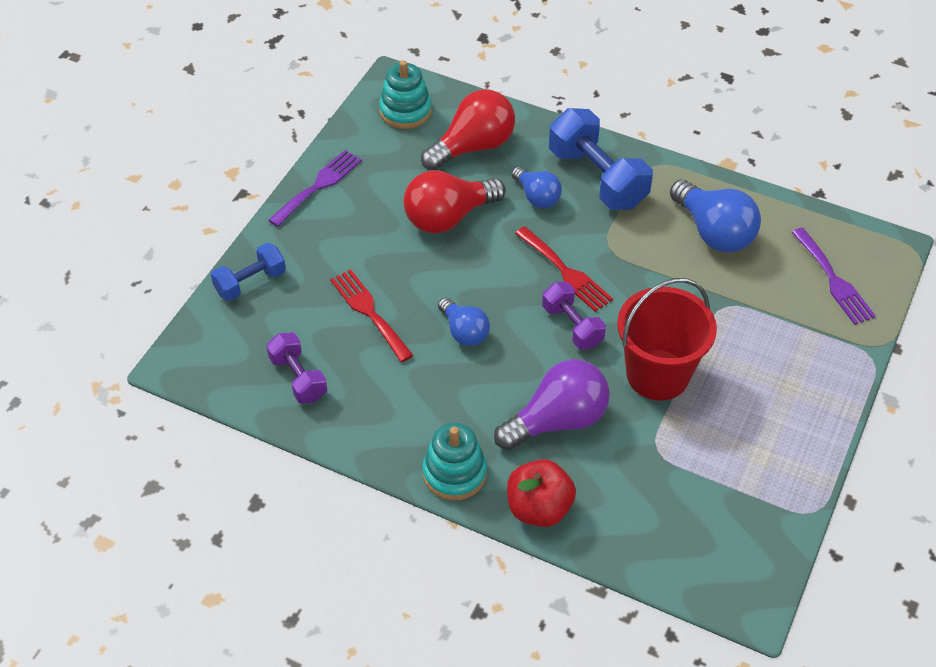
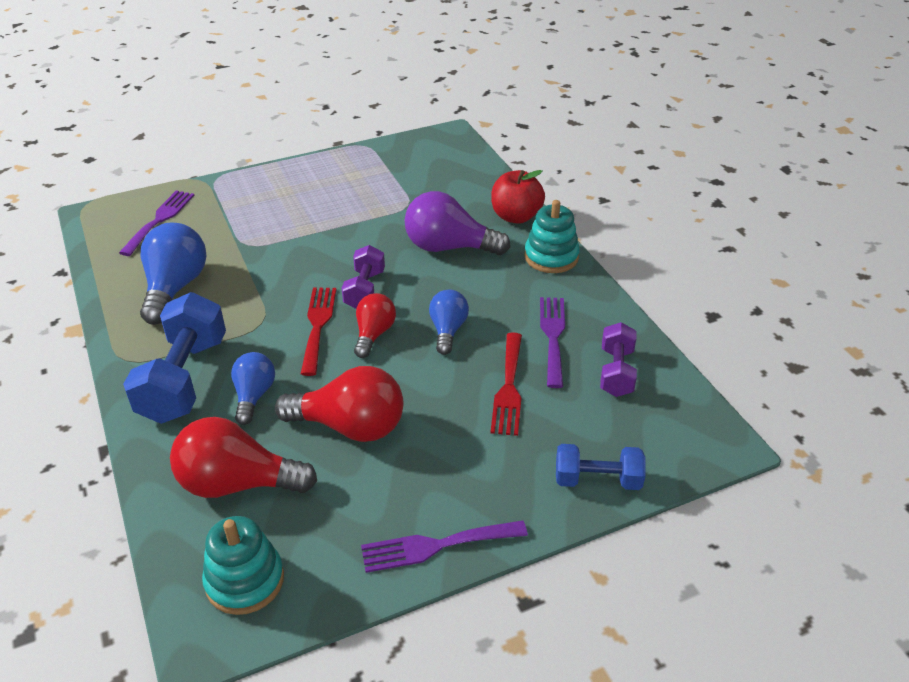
camera: 140 degrees left, 10 degrees down
(376, 380) = (553, 336): none -> purple fork
(515, 292) = (374, 334): none -> red light bulb
(657, 374) = (351, 235): red bucket -> none

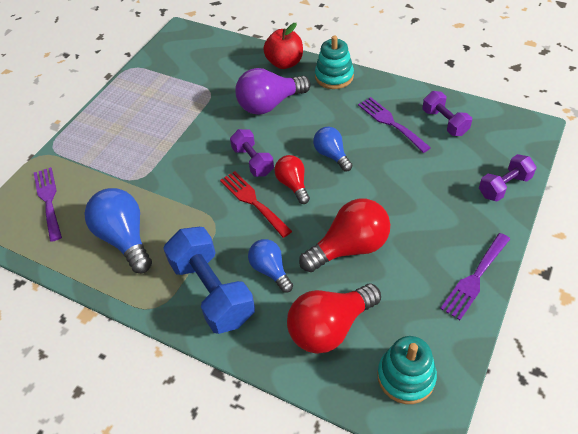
camera: 35 degrees left, 10 degrees up
(509, 388) = (404, 167): red fork -> none
(597, 480) = (504, 186): blue dumbbell -> purple dumbbell

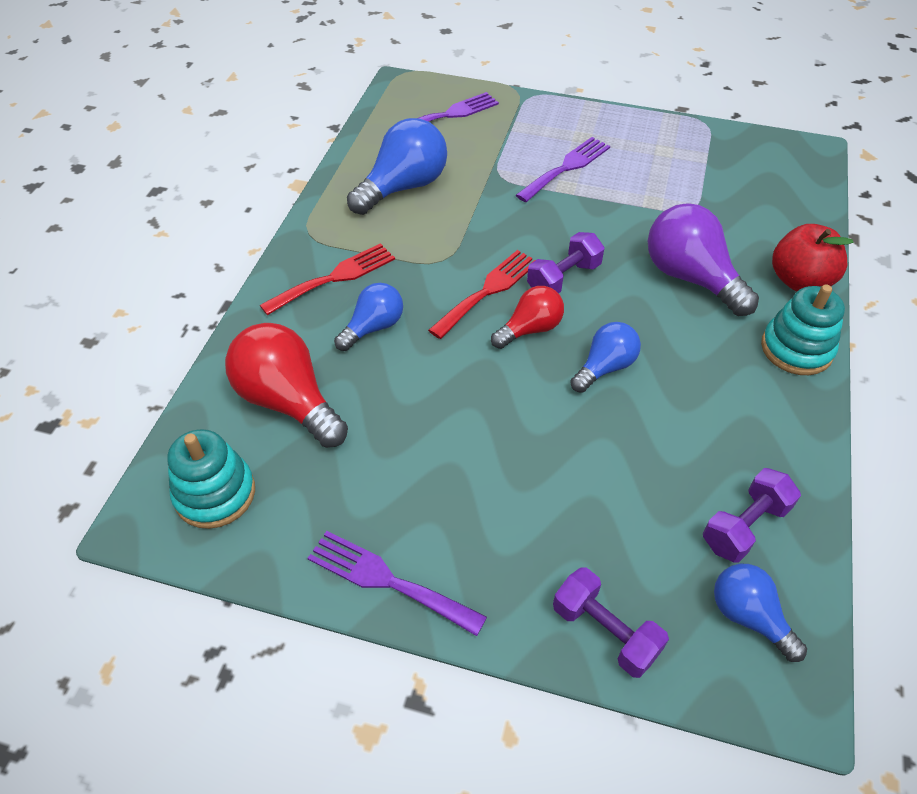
camera: 75 degrees right, 0 degrees up
(212, 291) = (334, 278): blue dumbbell -> red fork
(349, 247) = (424, 409): red light bulb -> none
(390, 123) = (710, 440): purple fork -> purple fork (566, 167)
(494, 133) = (748, 616): none -> blue light bulb

